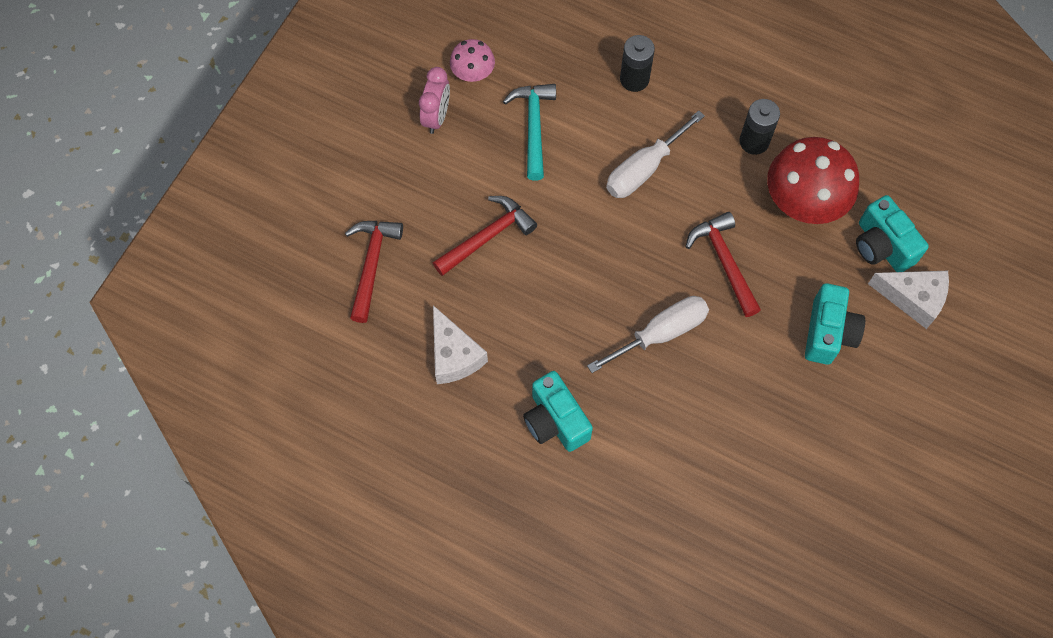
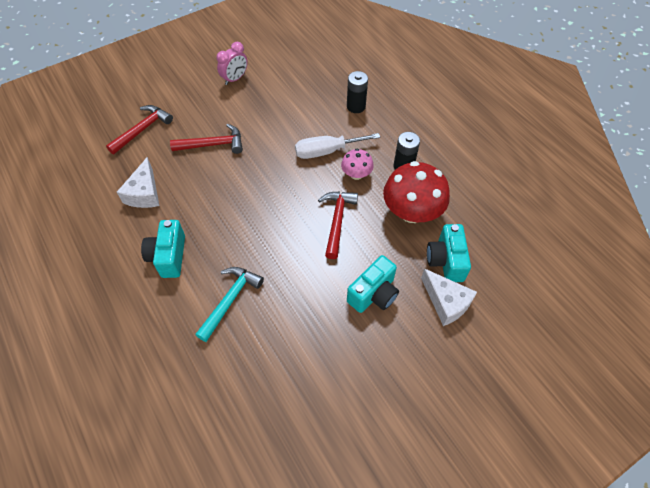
camera: 30 degrees right, 10 degrees down
(473, 73) = (270, 68): pink mushroom -> pink mushroom (356, 174)
(533, 127) = (281, 105): turquoise hammer -> turquoise hammer (230, 300)
(661, 333) = (268, 241): white screwdriver -> none

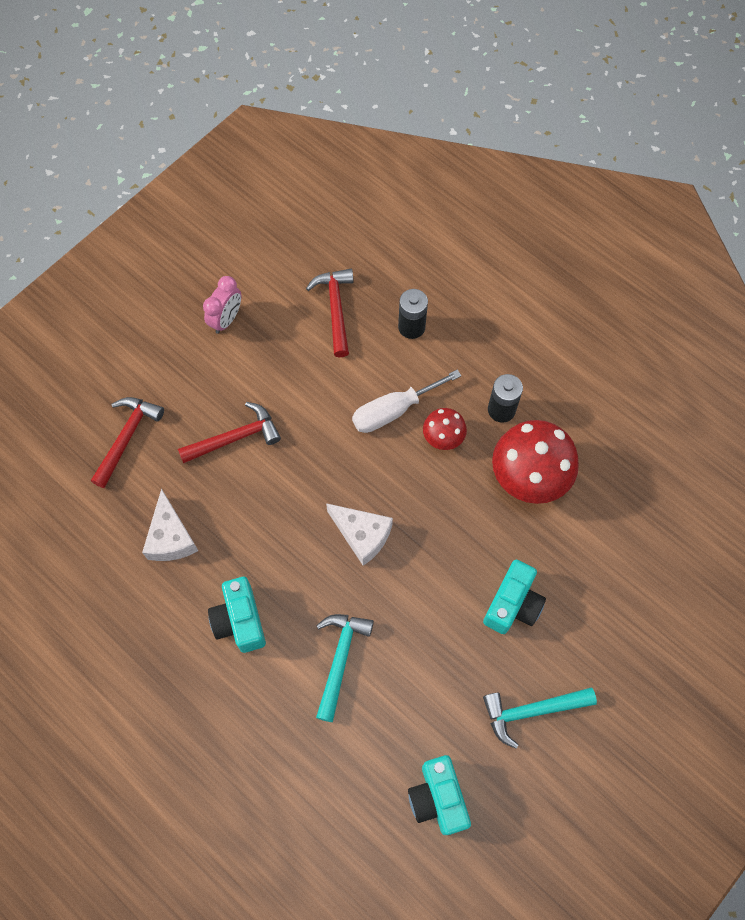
camera: 15 degrees left, 10 degrees up
(337, 221) = (438, 514): red hammer -> red hammer (335, 309)
(356, 174) = (443, 437): pink mushroom -> red mushroom
(365, 375) = (532, 711): none -> turquoise hammer
(446, 261) = (588, 536): turquoise camera -> turquoise camera (438, 798)
(446, 302) = (602, 592): white cheese -> white cheese (362, 535)

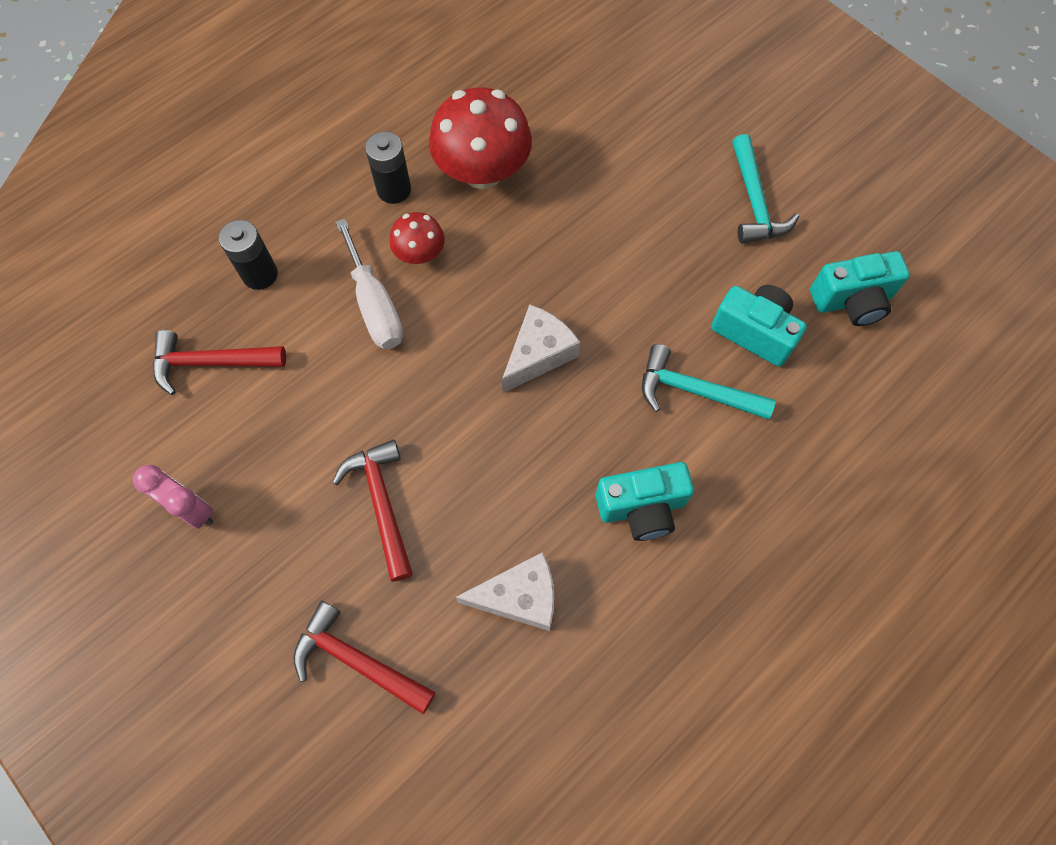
camera: 85 degrees left, 0 degrees up
(512, 604) = (635, 206): turquoise camera -> turquoise camera (754, 332)

